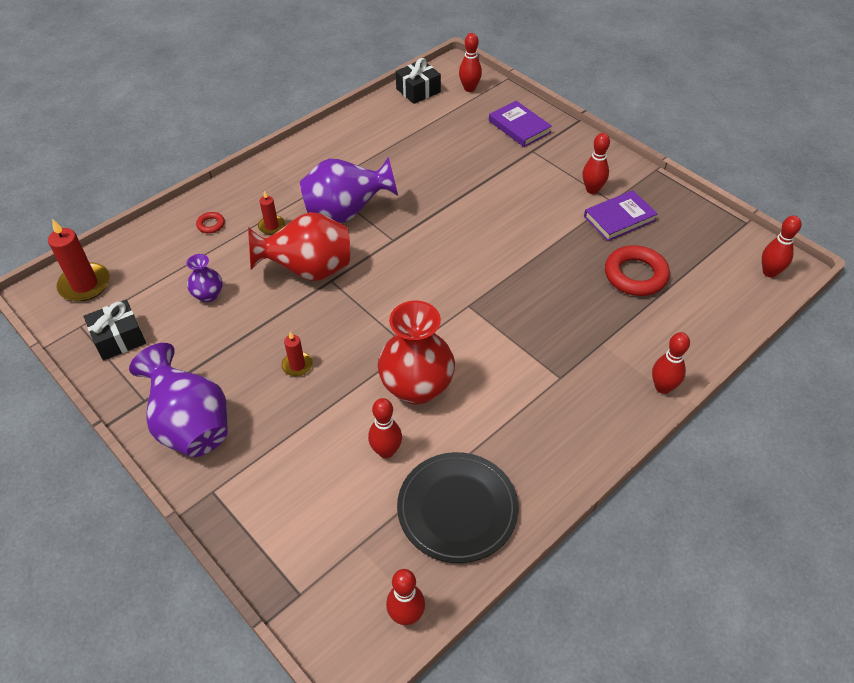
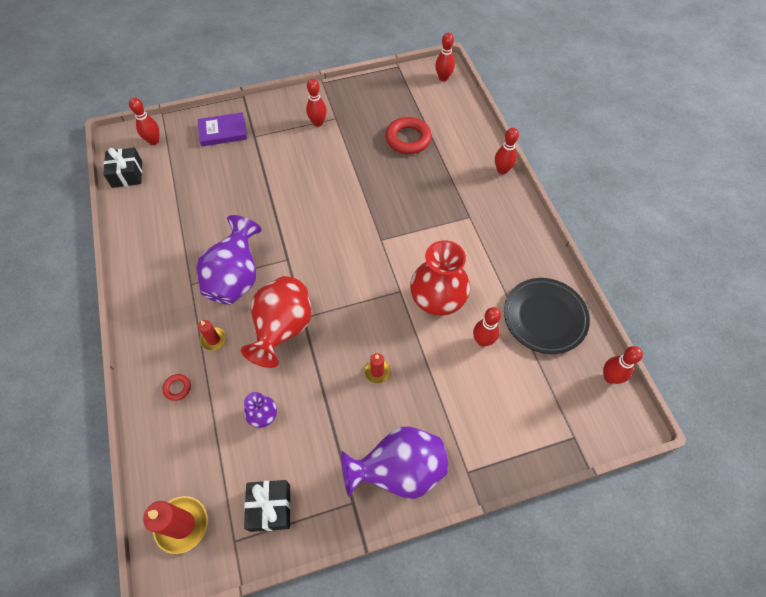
camera: 65 degrees left, 10 degrees up
(619, 218) = (354, 122): purple book -> none

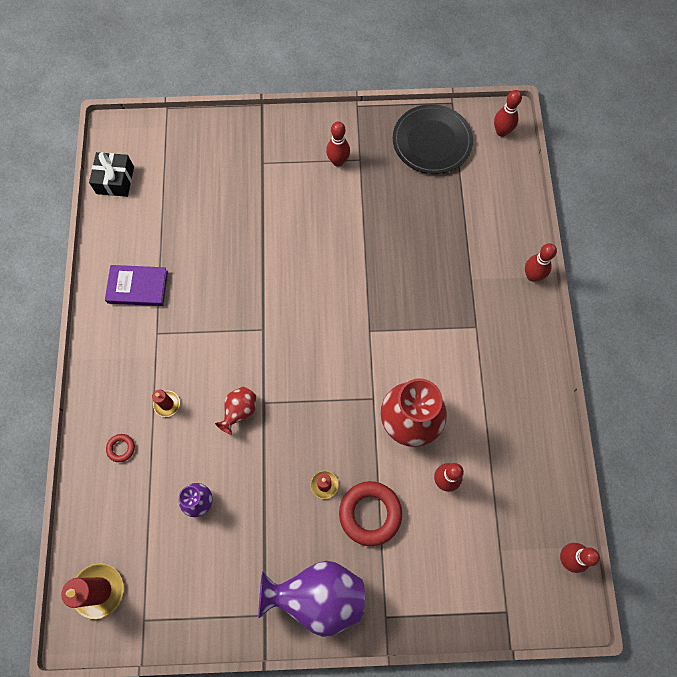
camera: 15 degrees right, 10 degrees up
(154, 141) = (151, 143): red bowling pin -> none
(223, 132) = (229, 149): purple book -> purple book (138, 287)
(236, 279) = (204, 339): purple vase -> none
(270, 507) = (184, 597): black gift -> none
(283, 329) = (239, 411): red vase -> red vase, size x0.50
(408, 139) = (435, 207): red ring -> red ring (370, 513)
(545, 317) = (521, 470): black plate -> black plate (432, 142)

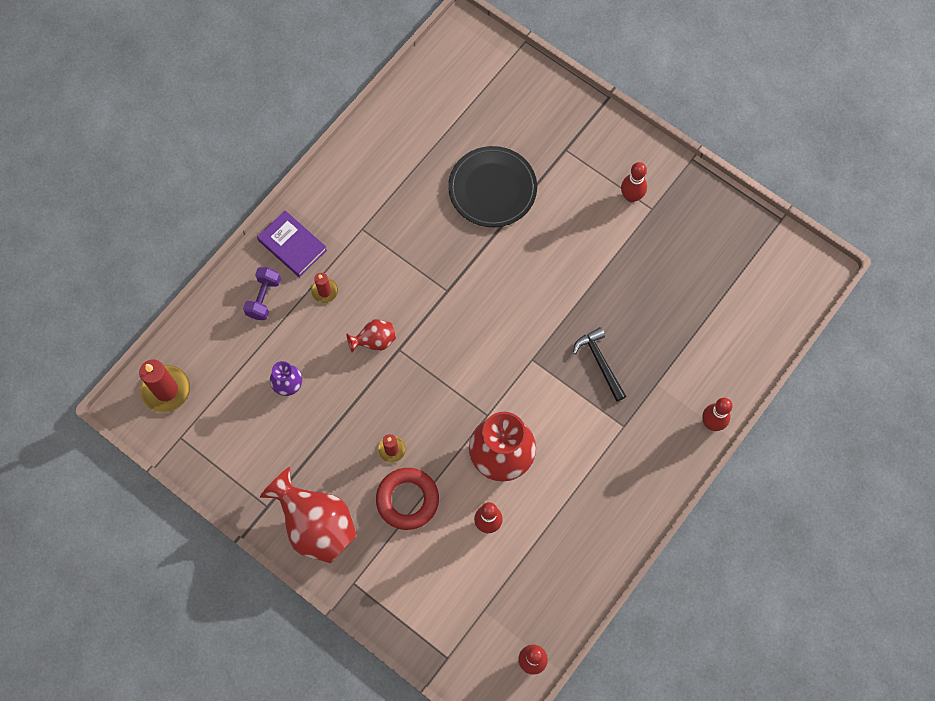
camera: 40 degrees right, 0 degrees up
(115, 180) = (431, 75): black gift -> none
(121, 448) = (264, 298): red ring -> purple dumbbell
(138, 287) = (377, 179): purple book -> purple book (292, 245)
(317, 596) = (316, 525): purple vase -> red vase
(419, 294) = (600, 363): none -> black hammer
(432, 142) = (730, 240): black plate -> black plate (492, 189)
(501, 132) = (803, 278): red bowling pin -> none

